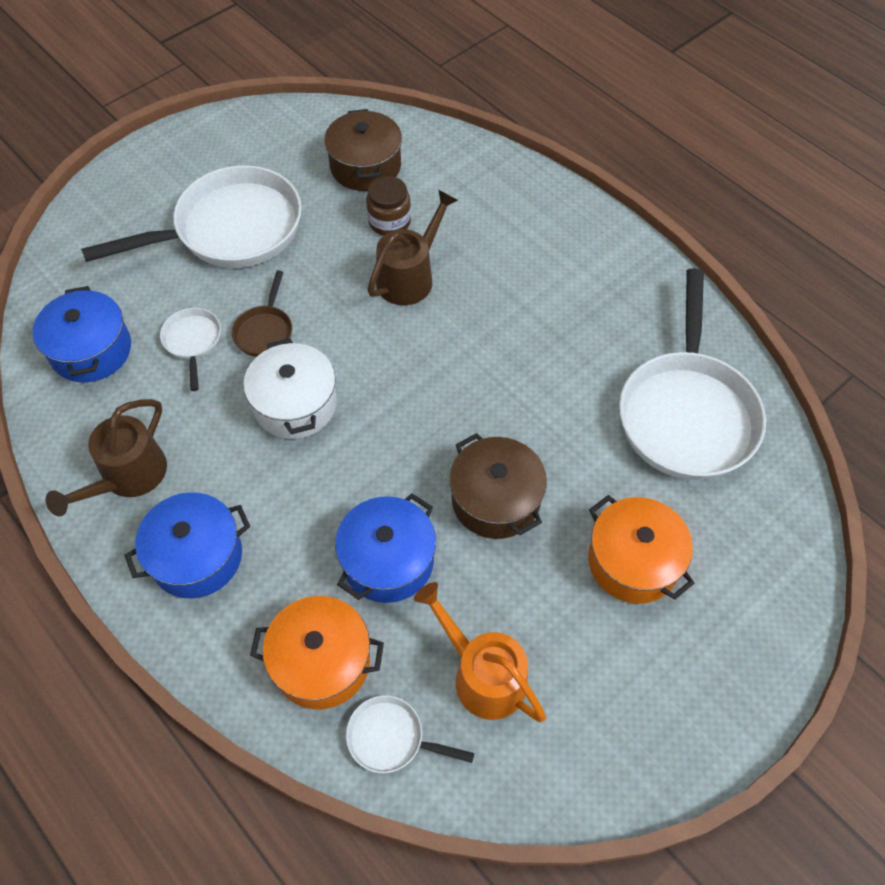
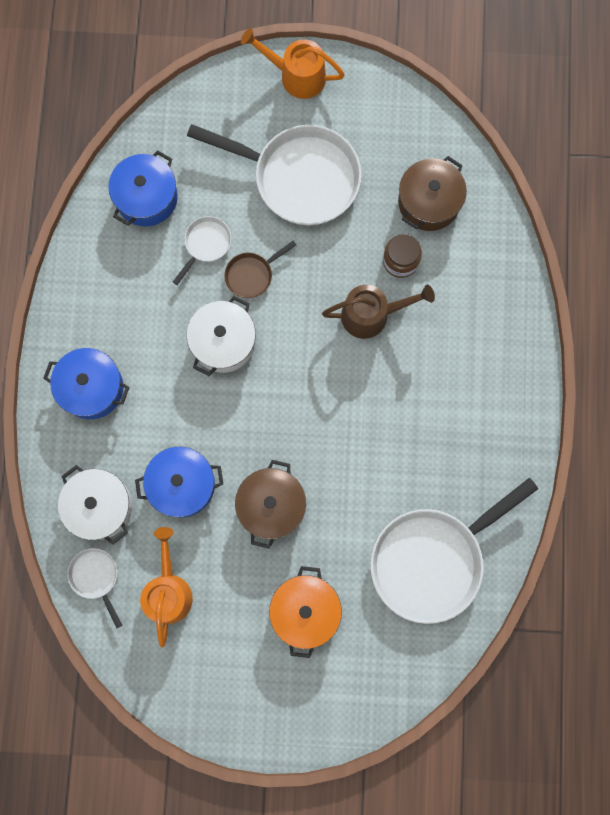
camera: 45 degrees right, 20 degrees up
(127, 477) = (97, 305): brown watering can -> none
(148, 164) = (296, 75): none -> orange watering can
(322, 661) = (100, 506): orange pot -> white pot

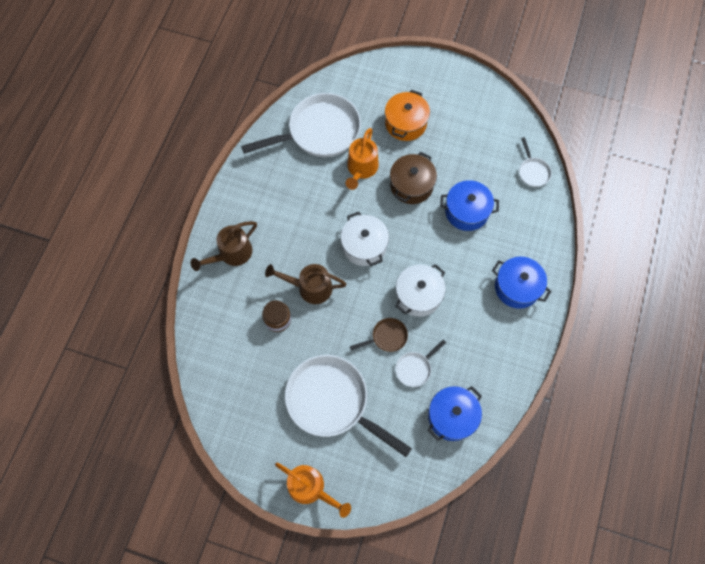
camera: 165 degrees left, 10 degrees down
(100, 506) = (523, 211): white pot -> white pot (364, 246)
(168, 590) = (488, 154): orange watering can -> orange watering can (361, 169)
(429, 202) = (242, 357): brown pot -> none
(493, 333) = (231, 254): none -> brown watering can

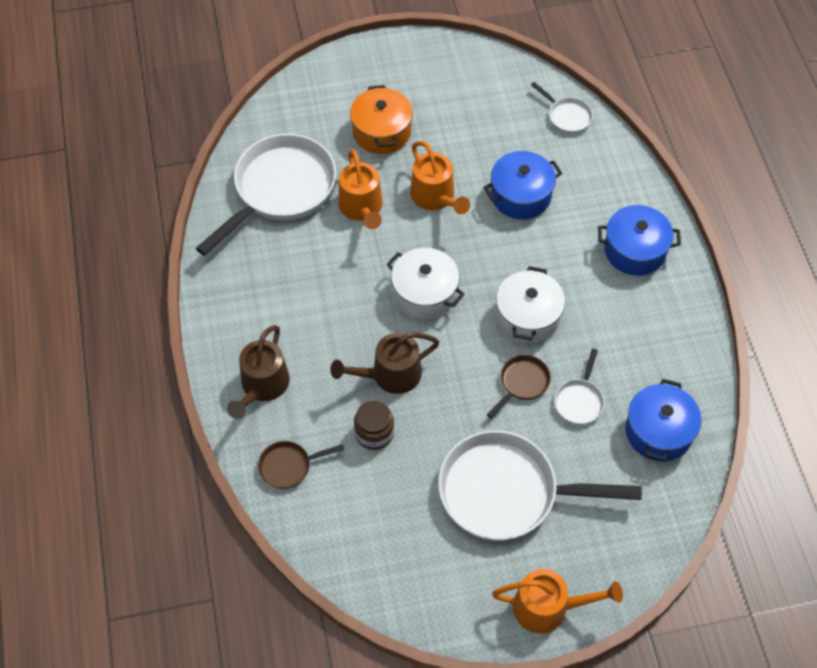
camera: 30 degrees left, 10 degrees down
(216, 313) = (289, 466): none -> brown pan
(411, 185) = (435, 198): brown pot -> orange watering can

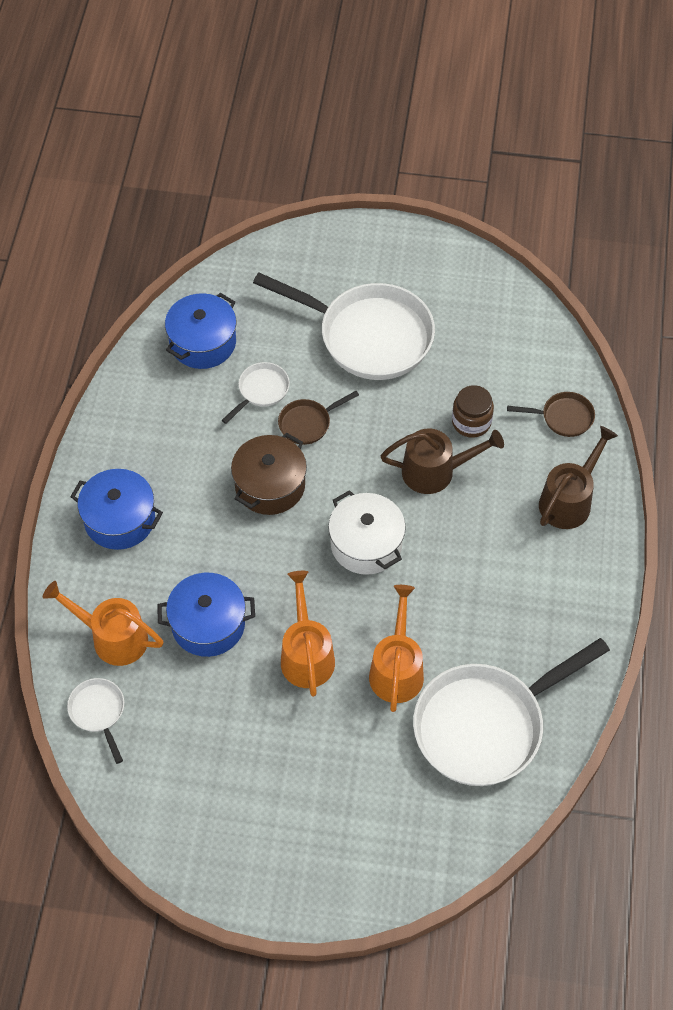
camera: 160 degrees left, 0 degrees up
(382, 132) = (334, 767): orange pot -> none
(527, 317) = (270, 485): white pot -> brown pot
(549, 607) = (373, 243): orange watering can -> orange watering can (112, 637)

